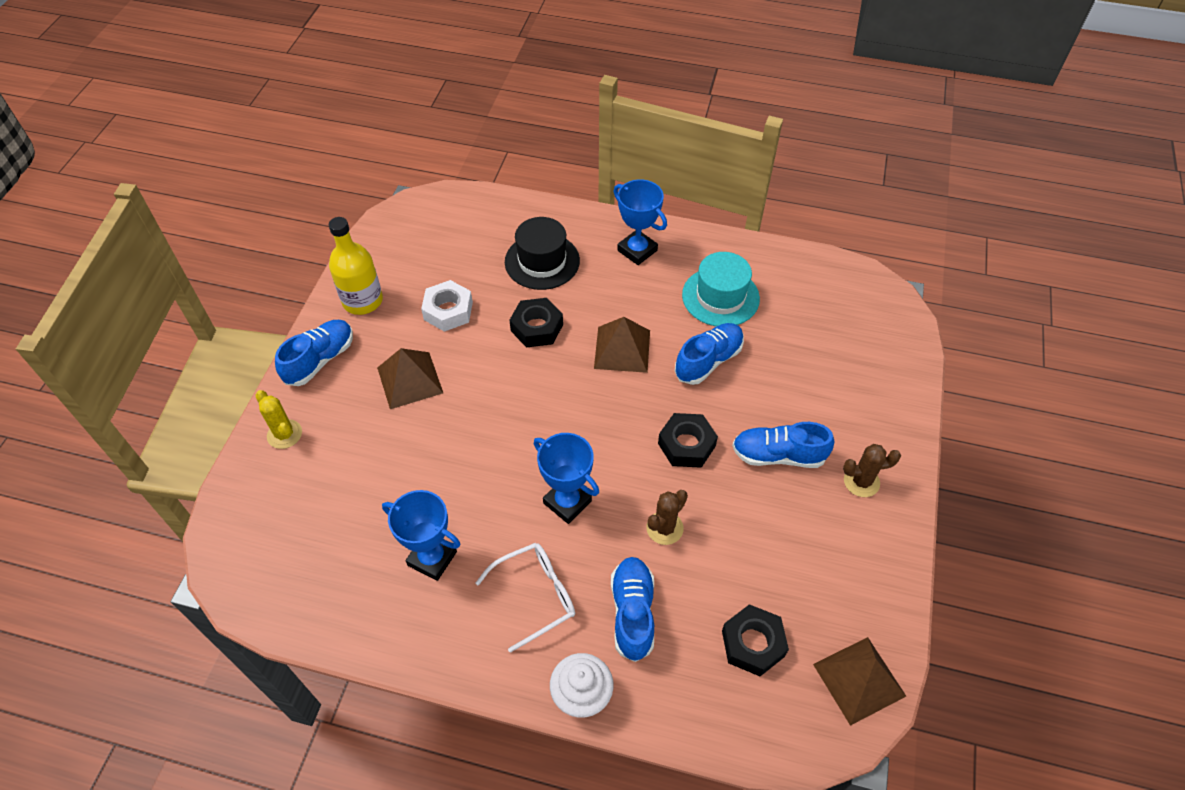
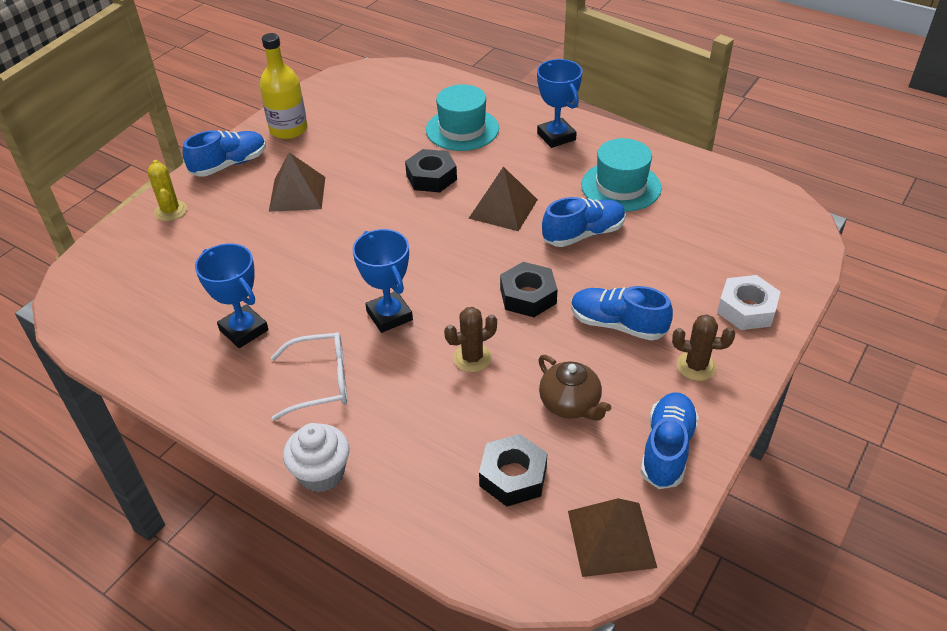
camera: 20 degrees right, 10 degrees down
(448, 311) = (358, 150): white nut -> white nut (746, 309)
(542, 261) = (462, 129): black hat -> turquoise hat
(632, 613) = (405, 419): blue shoe -> blue shoe (667, 449)
(771, 553) = (570, 404): none -> brown teapot

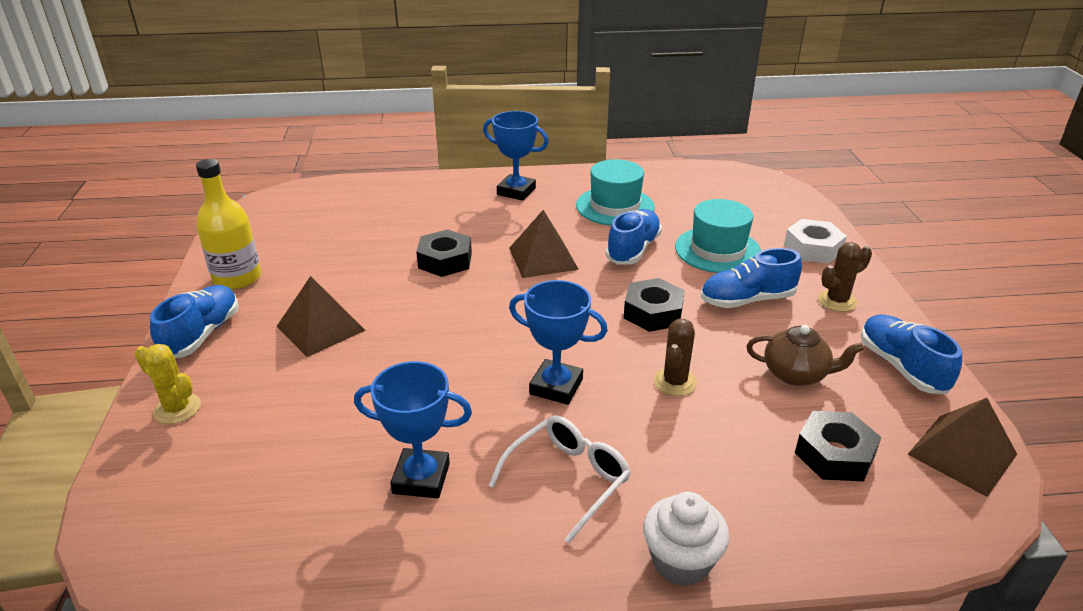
camera: 40 degrees left, 10 degrees down
(462, 129) = (425, 214): turquoise hat -> turquoise hat (717, 250)

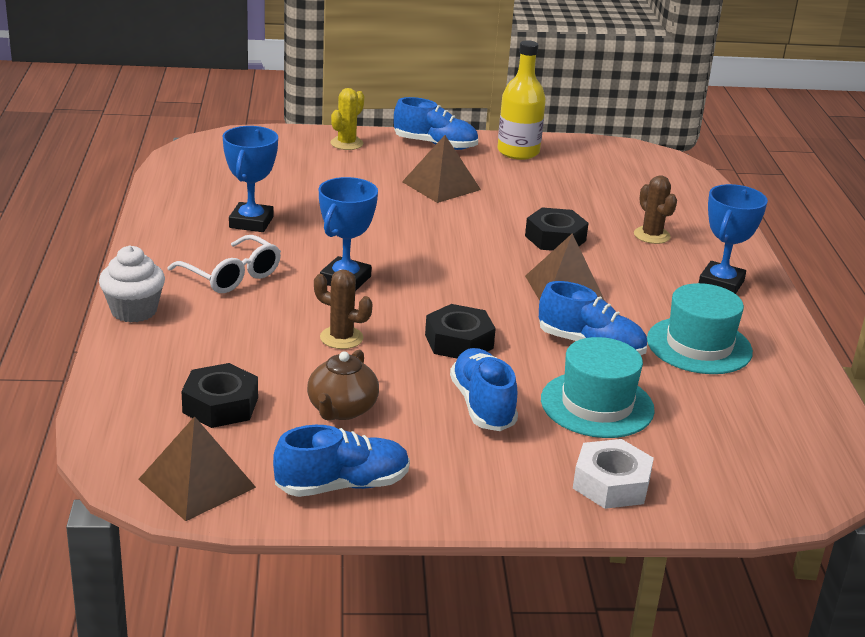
camera: 90 degrees right, 5 degrees down
(837, 301) = (480, 472): brown cactus -> brown cactus (651, 235)

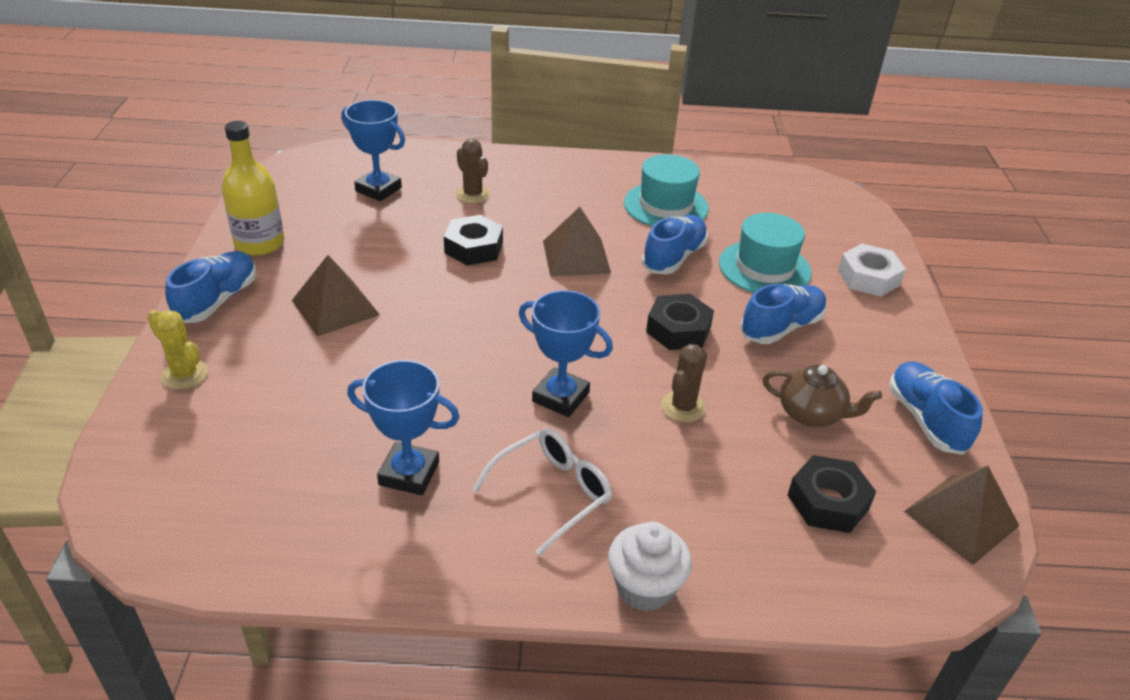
camera: 85 degrees left, 10 degrees up
(482, 405) = (781, 327): blue shoe -> blue shoe turned 150 degrees clockwise
(651, 235) = (472, 194): brown cactus -> brown cactus turned 75 degrees clockwise
(721, 284) = (563, 177): blue trophy -> blue trophy (378, 189)

